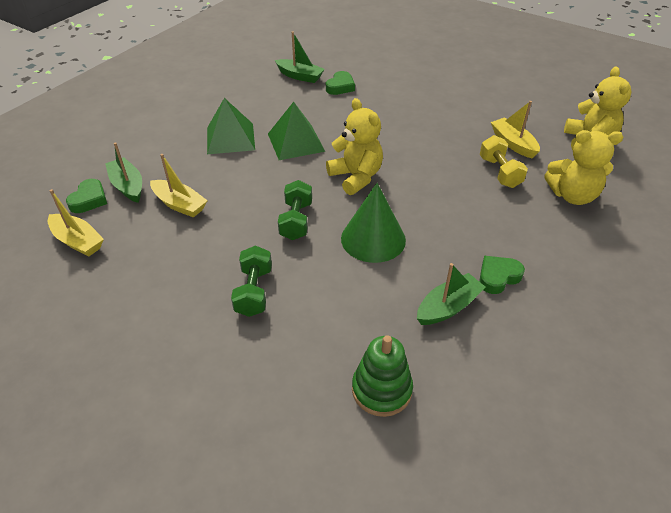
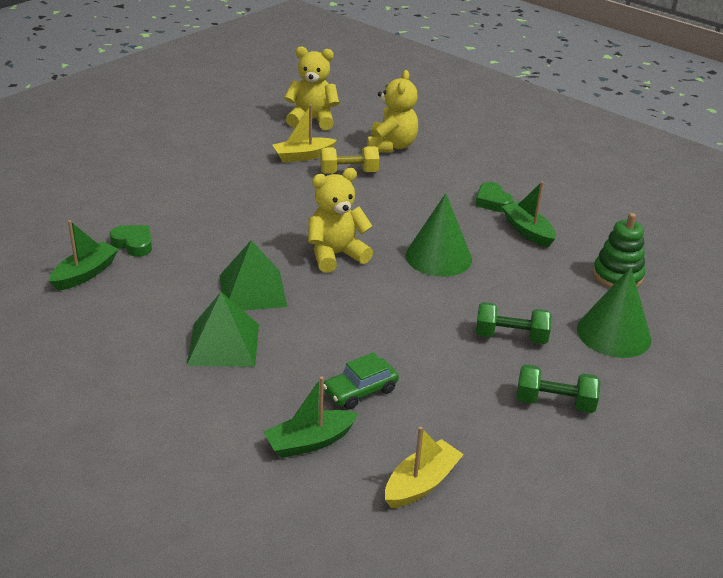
camera: 85 degrees left, 10 degrees down
(89, 200) = (333, 480): green heart -> none
(179, 204) = (360, 391): yellow boat -> green car
(268, 377) = (613, 334): none -> green cone
(296, 221) = (404, 302): green dumbbell -> green dumbbell (554, 403)

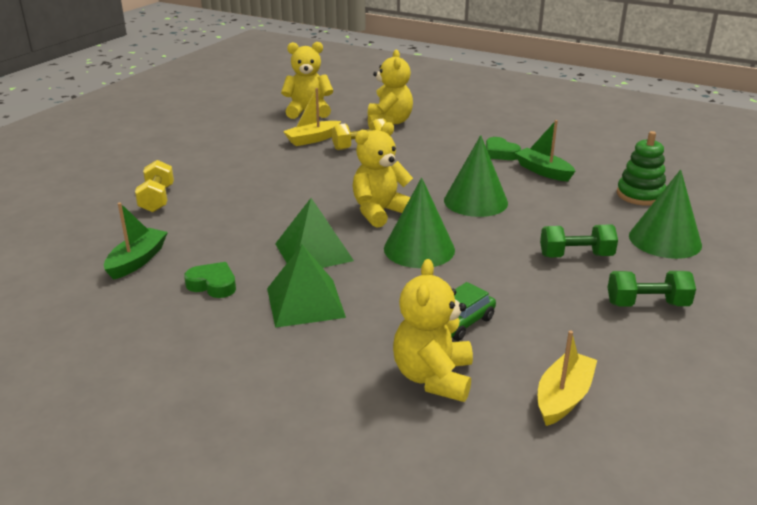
camera: 10 degrees left, 5 degrees down
(125, 207) = (157, 199): none -> yellow dumbbell
(133, 244) = (178, 228): green heart -> green heart (213, 285)
(310, 442) = (433, 377): green boat -> yellow teddy bear
(356, 303) = (419, 249): none -> green cone

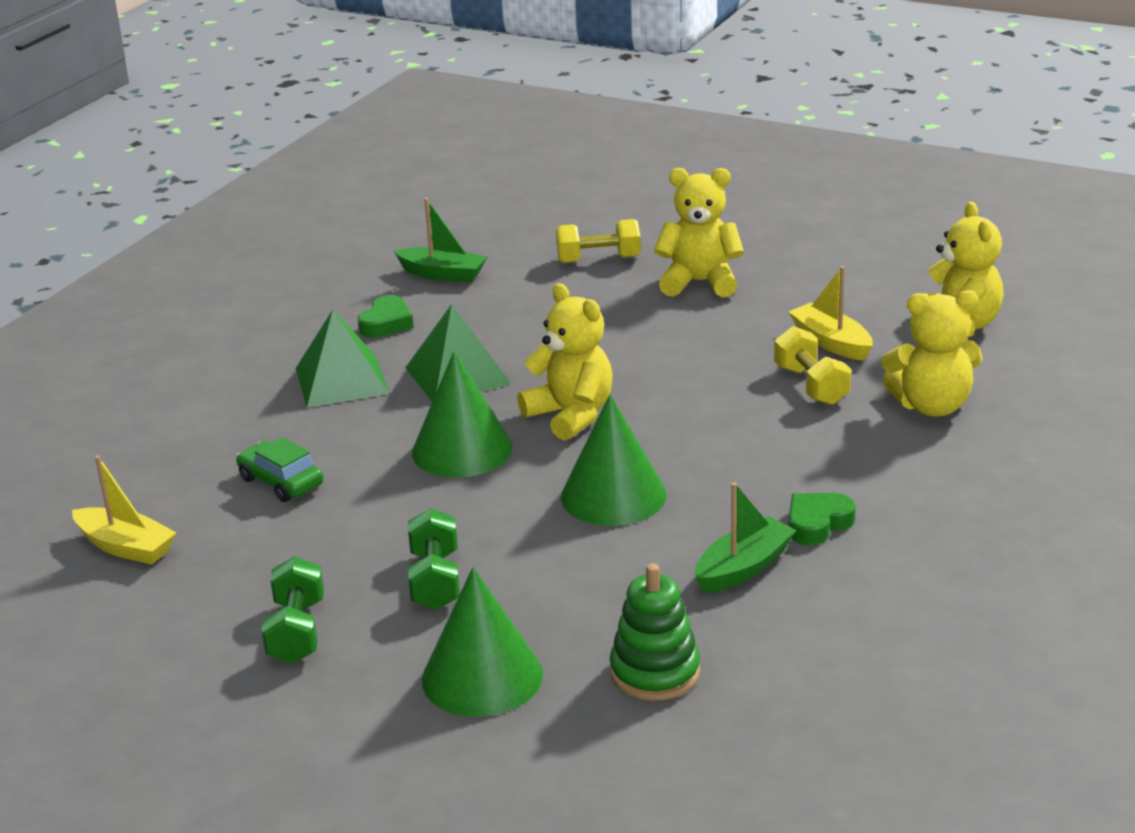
camera: 90 degrees right, 0 degrees up
(433, 377) = (183, 465): yellow teddy bear -> yellow teddy bear (699, 282)

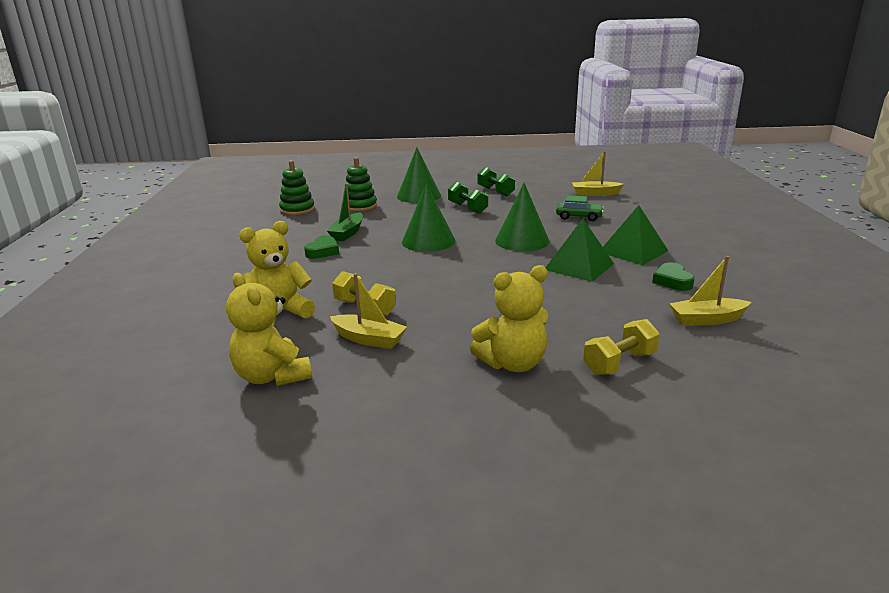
camera: 150 degrees right, 5 degrees down
(443, 274) = (707, 320): green boat -> yellow boat
(571, 415) = (489, 263): yellow teddy bear -> none
(813, 709) = (297, 210): none -> green stacking toy

